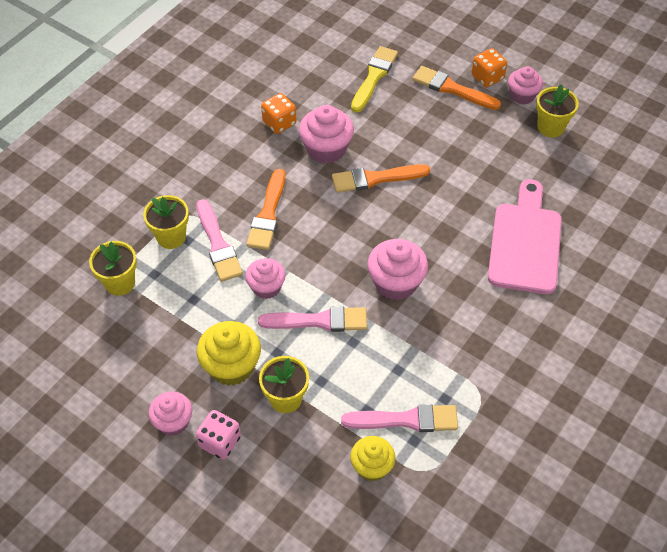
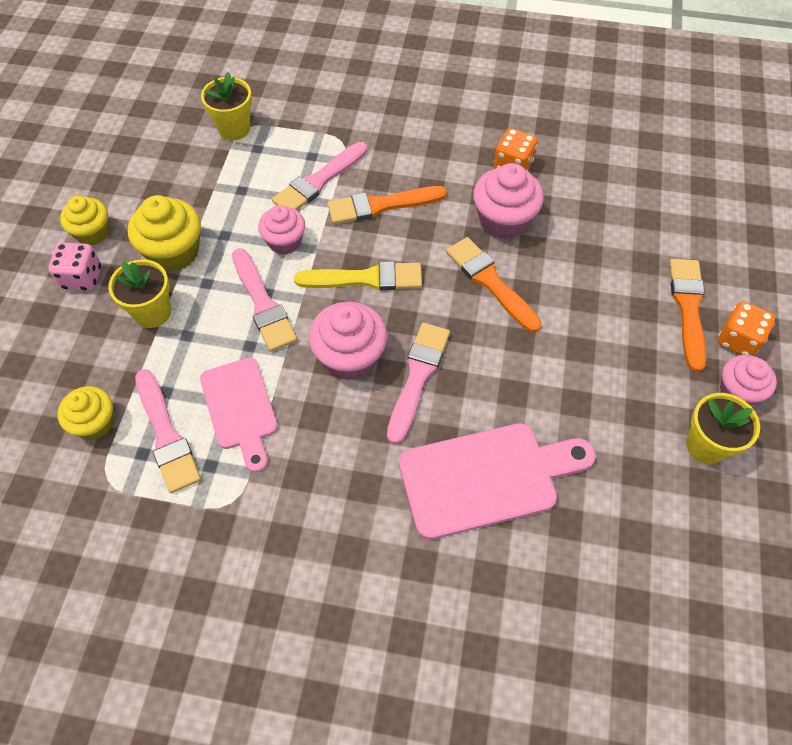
camera: 65 degrees right, 5 degrees up
(171, 237) = (308, 142): yellow flower pot -> none
(173, 422) = (92, 233): pink cupcake -> yellow cupcake
(374, 77) = (645, 223): yellow brush -> yellow brush (366, 278)
(406, 365) = (240, 408): none -> pink cutting board
(432, 250) = (417, 377): none -> pink brush

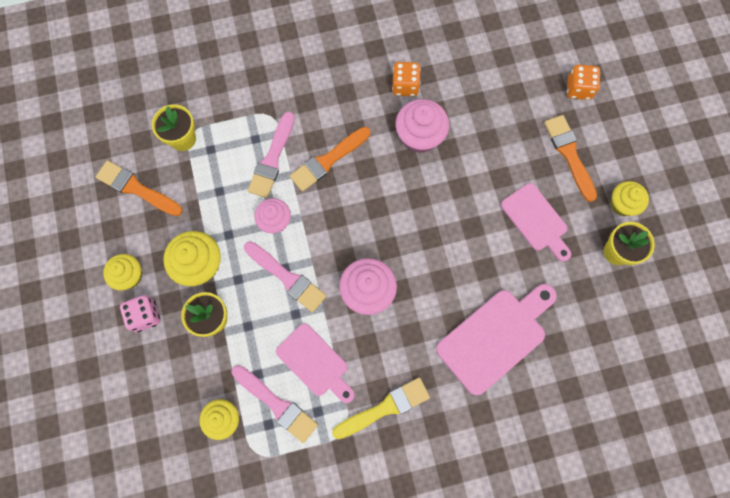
camera: 25 degrees left, 15 degrees up
(366, 278) = (347, 226): yellow brush -> yellow brush (385, 408)
(417, 377) = (419, 285): pink brush -> none
(490, 282) = (433, 191): orange brush -> orange brush (136, 188)
(608, 364) = (536, 220): none -> pink cutting board
(738, 340) = (609, 165): orange dice -> orange dice (578, 89)
(738, 391) = (622, 204): pink cupcake -> yellow cupcake

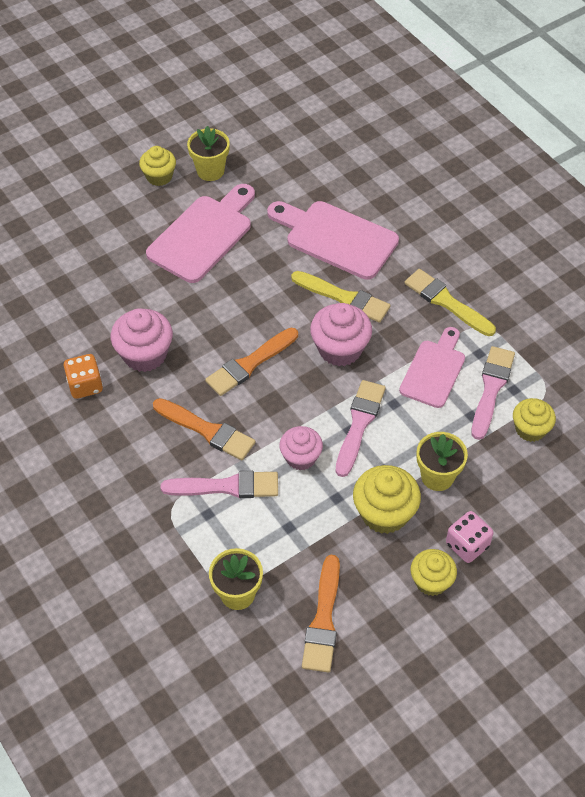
camera: 110 degrees left, 20 degrees down
(422, 316) = (344, 298): none -> yellow brush
(536, 220) = (203, 235): pink cutting board -> pink cutting board, size x1.50
(569, 154) = (120, 226): orange brush -> orange brush (250, 364)
(578, 89) = (39, 235): orange dice -> none

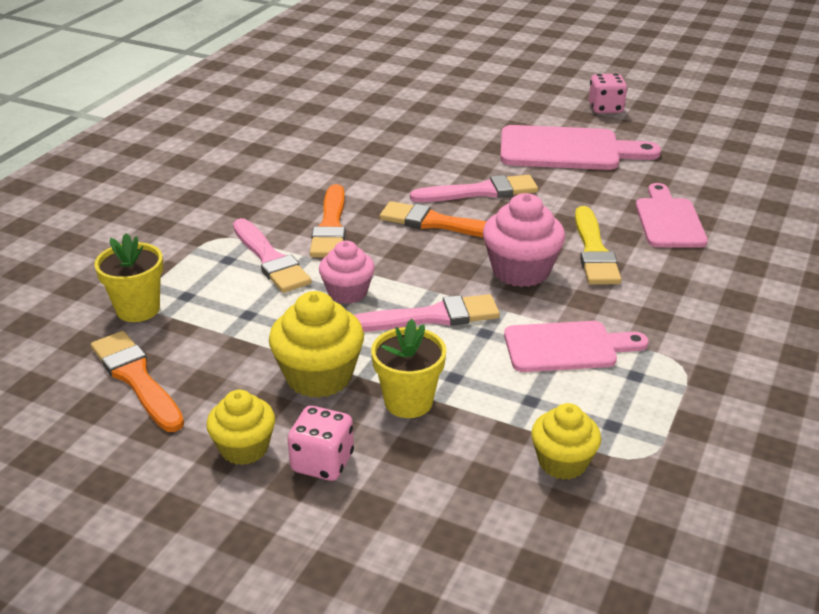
camera: 60 degrees right, 20 degrees down
(85, 385) = (323, 151): orange dice -> none
(145, 354) = (389, 167): pink cupcake -> none
(159, 176) = (605, 108): yellow cupcake -> pink dice
(210, 171) = (650, 128): yellow flower pot -> none
(323, 620) = (136, 378): orange brush -> orange brush turned 75 degrees clockwise
(336, 238) = (668, 220): pink cutting board -> pink cutting board, size x0.67
(446, 302) = (681, 323): yellow brush -> none
(491, 389) = (591, 404): pink brush -> pink brush (480, 192)

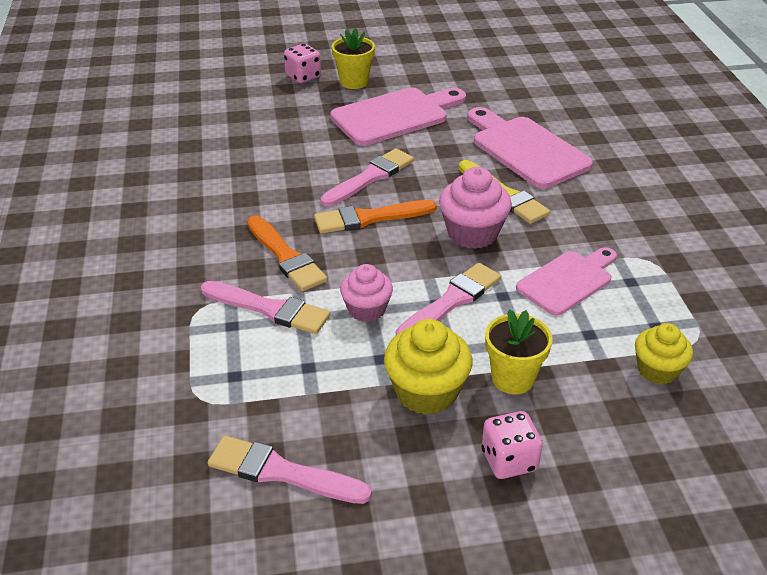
camera: 35 degrees left, 5 degrees up
(136, 378) = (281, 472): orange brush -> pink brush
(138, 309) = (205, 409): yellow flower pot -> yellow flower pot (354, 82)
(244, 448) = (439, 482): yellow cupcake -> none
(605, 108) = (384, 69): pink dice -> pink dice (303, 76)
(668, 220) = (526, 149): pink cutting board -> pink cutting board, size x1.50

